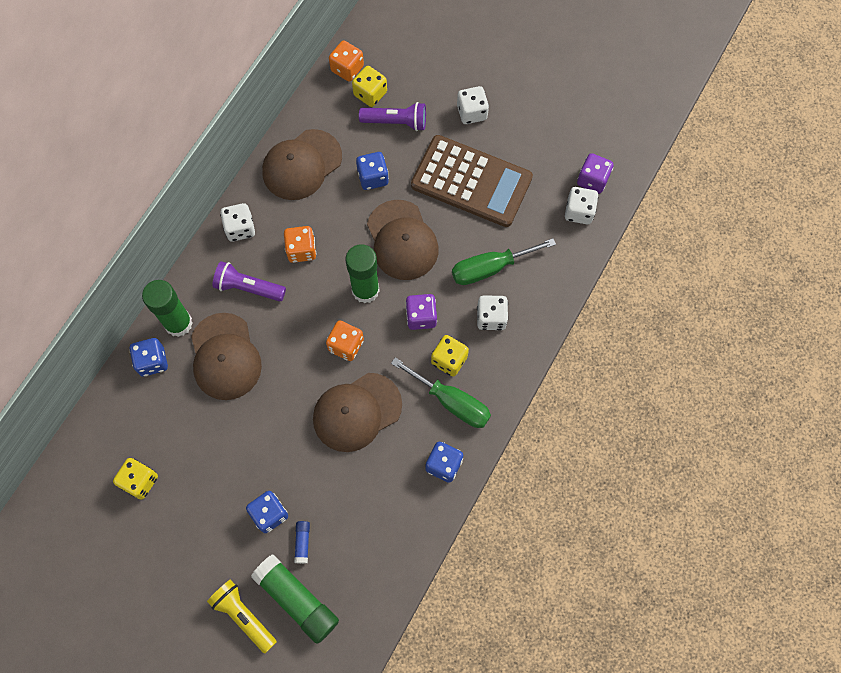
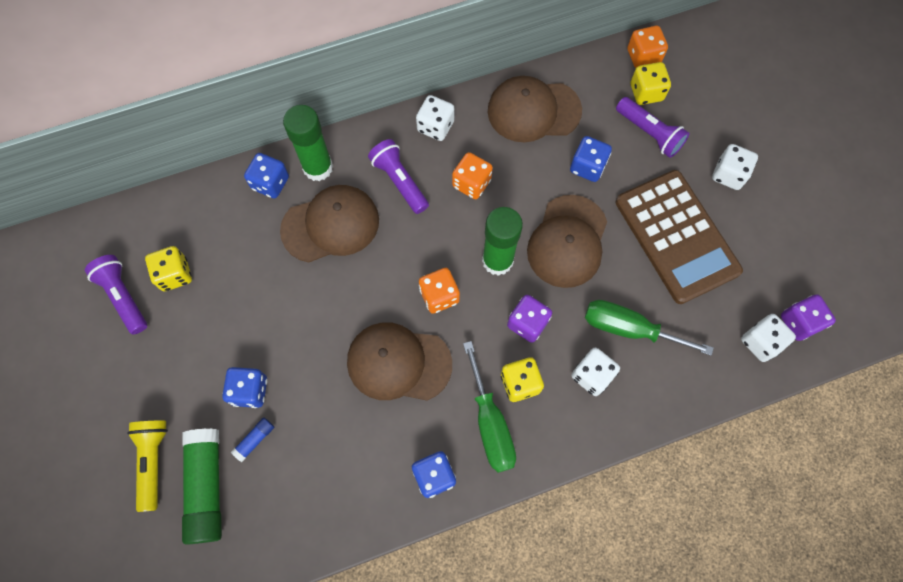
camera: 40 degrees right, 0 degrees up
(115, 527) = (123, 297): none -> purple flashlight
(225, 357) = (330, 225): brown cap -> brown cap turned 135 degrees counterclockwise

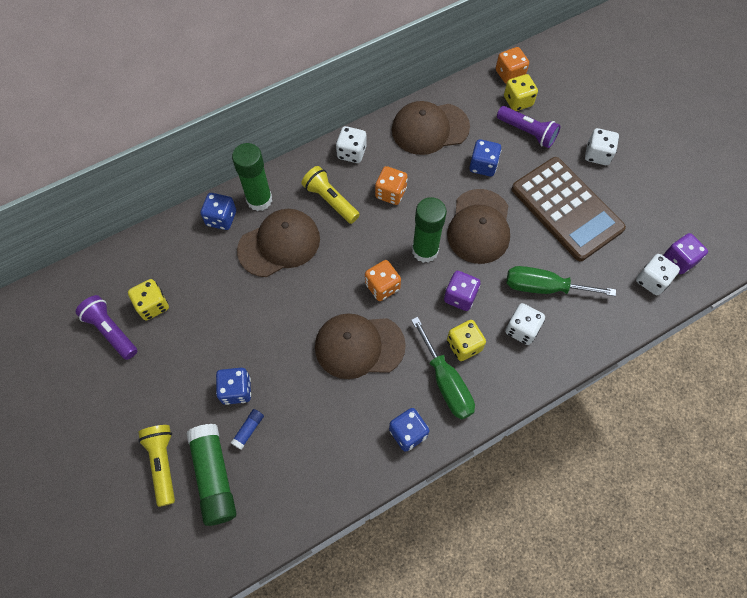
camera: 10 degrees left, 5 degrees down
(399, 181) = (330, 200): purple flashlight -> yellow flashlight

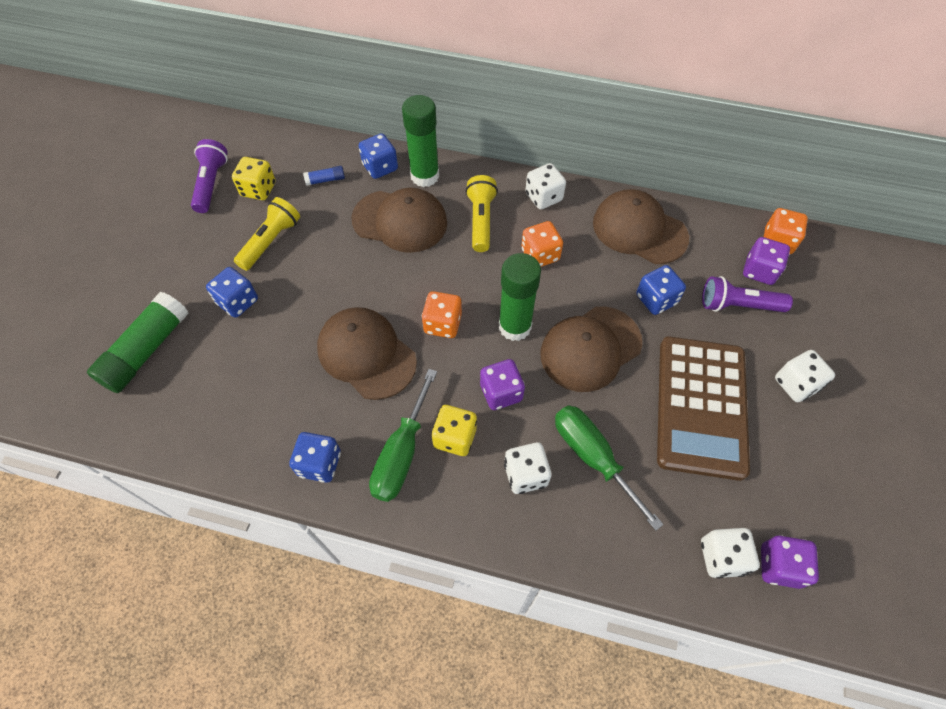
camera: 45 degrees right, 5 degrees down
(163, 463) = (128, 307): yellow flashlight -> yellow flashlight (271, 241)
(248, 430) = (209, 339): blue glue stick -> blue glue stick (325, 180)
(518, 101) = (759, 271): yellow dice -> purple dice
(527, 132) = (738, 305): purple flashlight -> purple flashlight turned 105 degrees clockwise

